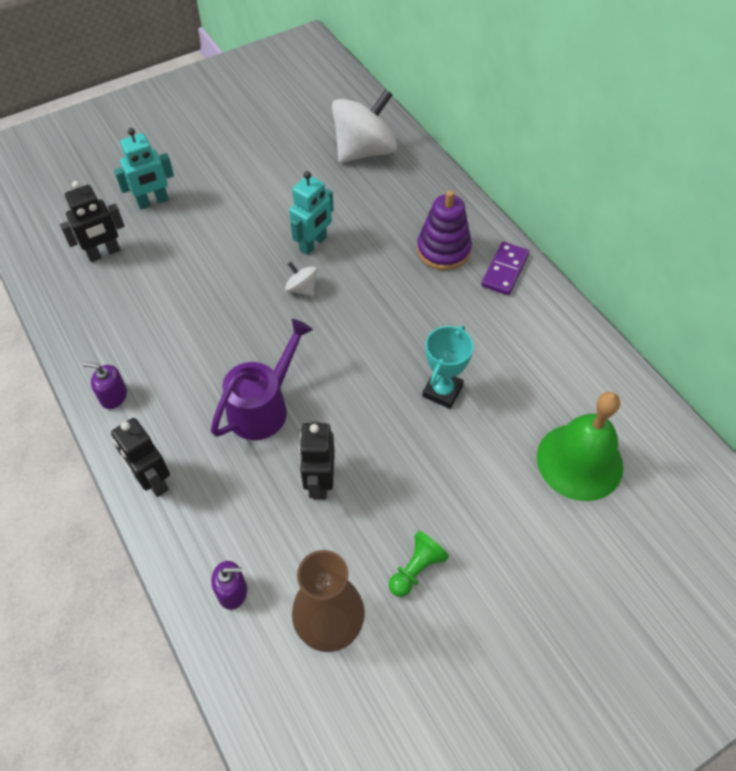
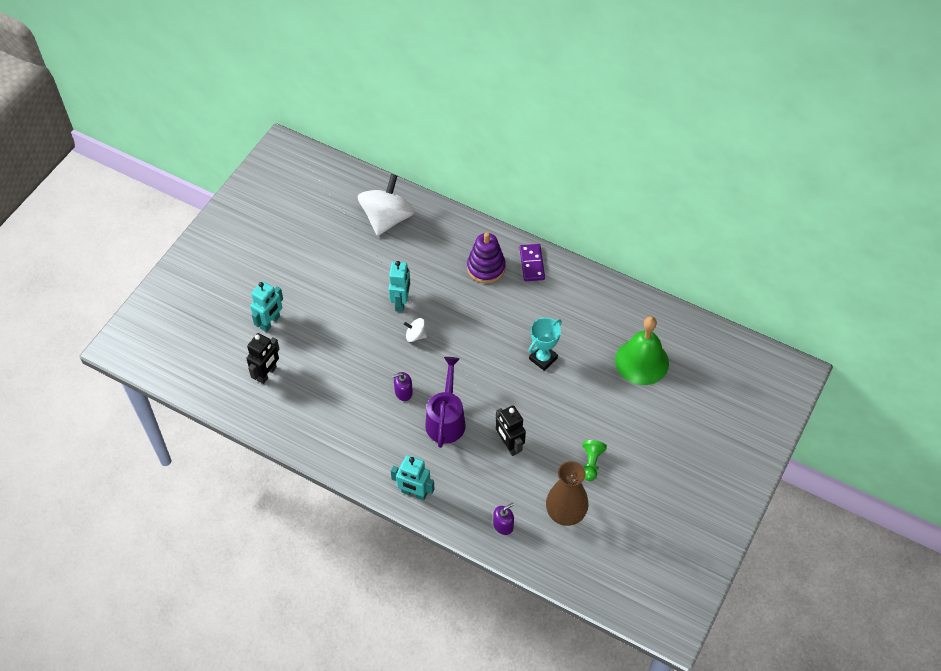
camera: 30 degrees left, 0 degrees up
(113, 396) = (351, 459): purple soap dispenser -> purple soap dispenser (403, 392)
(153, 480) = (414, 493): black robot -> turquoise robot
(442, 391) = (543, 358): turquoise trophy -> turquoise trophy turned 45 degrees clockwise

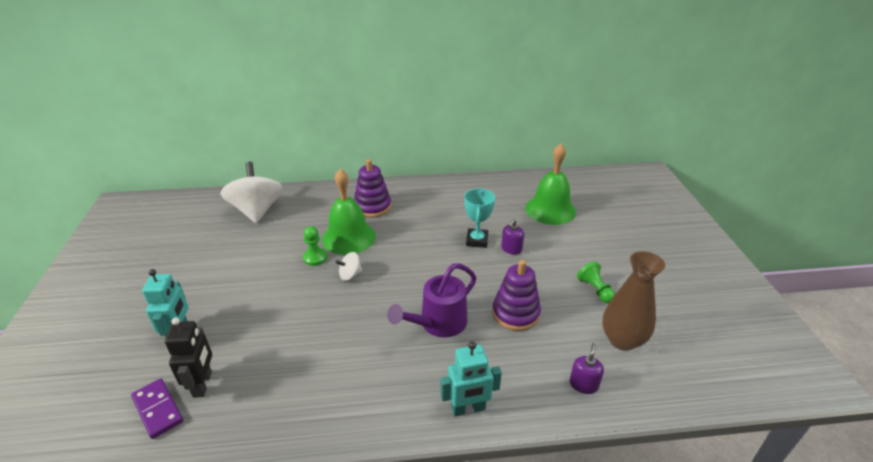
camera: 35 degrees left, 20 degrees down
(401, 302) = (315, 258): turquoise robot -> green pawn
(403, 392) = (376, 323): purple soap dispenser -> purple soap dispenser (511, 249)
(441, 294) = (349, 237): none -> green bell
(446, 419) = (438, 324): purple watering can -> purple watering can turned 105 degrees counterclockwise
(509, 445) = (515, 313): black robot -> purple stacking toy
(532, 264) = (407, 191): purple domino -> purple domino (158, 409)

